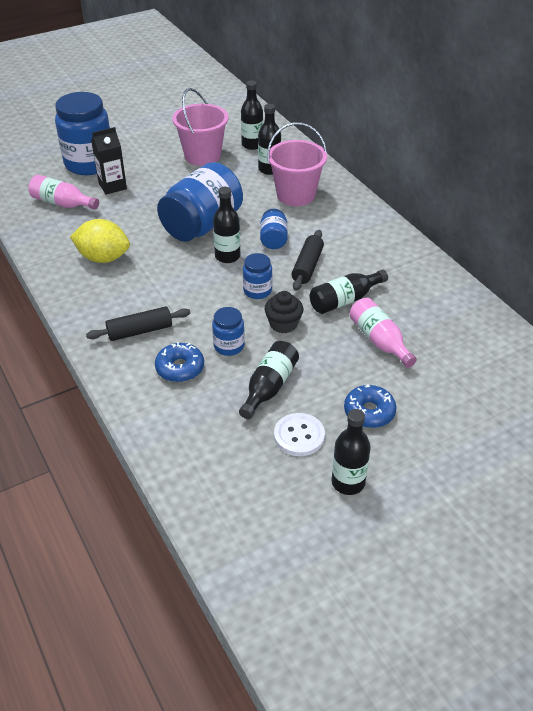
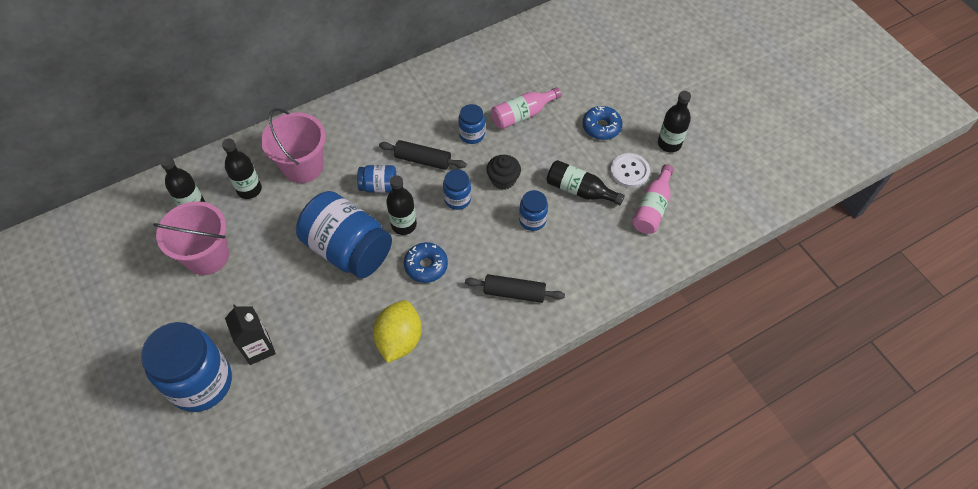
camera: 90 degrees left, 15 degrees up
(62, 203) = (288, 400): pink bottle -> pink bottle (652, 208)
(140, 331) = (514, 292): black rolling pin -> black rolling pin turned 60 degrees counterclockwise
(180, 368) = (561, 256): blue donut -> blue donut (426, 266)
(345, 300) = (472, 134): black bottle -> blue jar

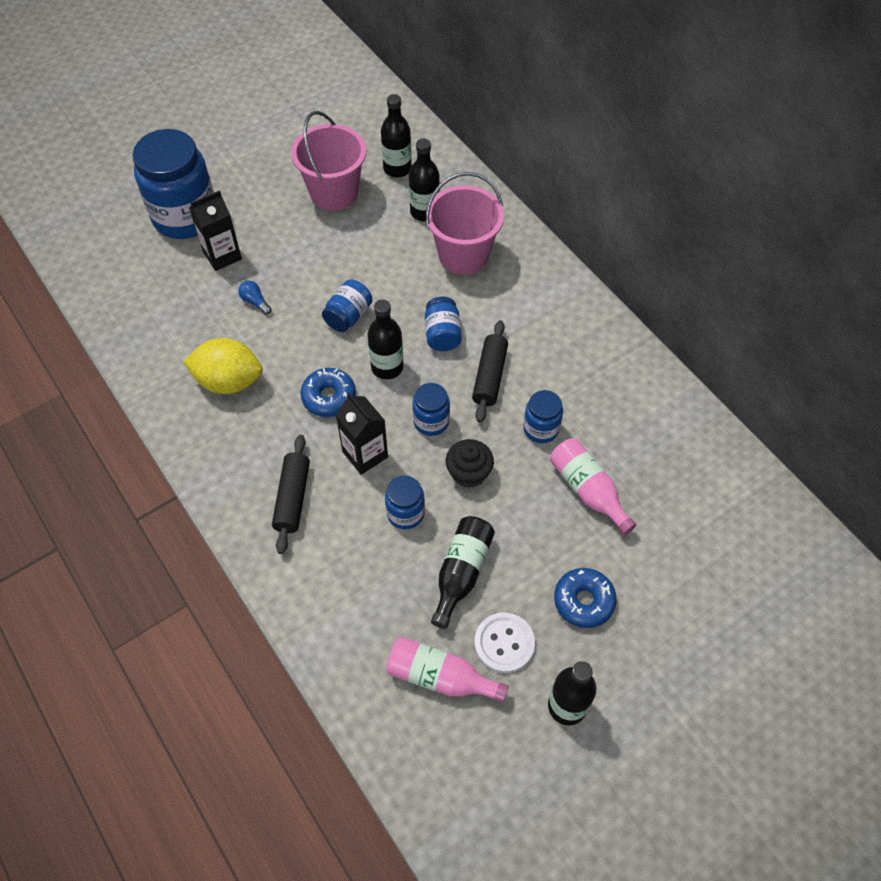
camera: 85 degrees right, 0 degrees up
(318, 320) = (255, 302): none -> blue light bulb
(348, 249) = (348, 316): blue jar -> blue jar, size x0.48
(481, 243) = (365, 454): none -> black carton

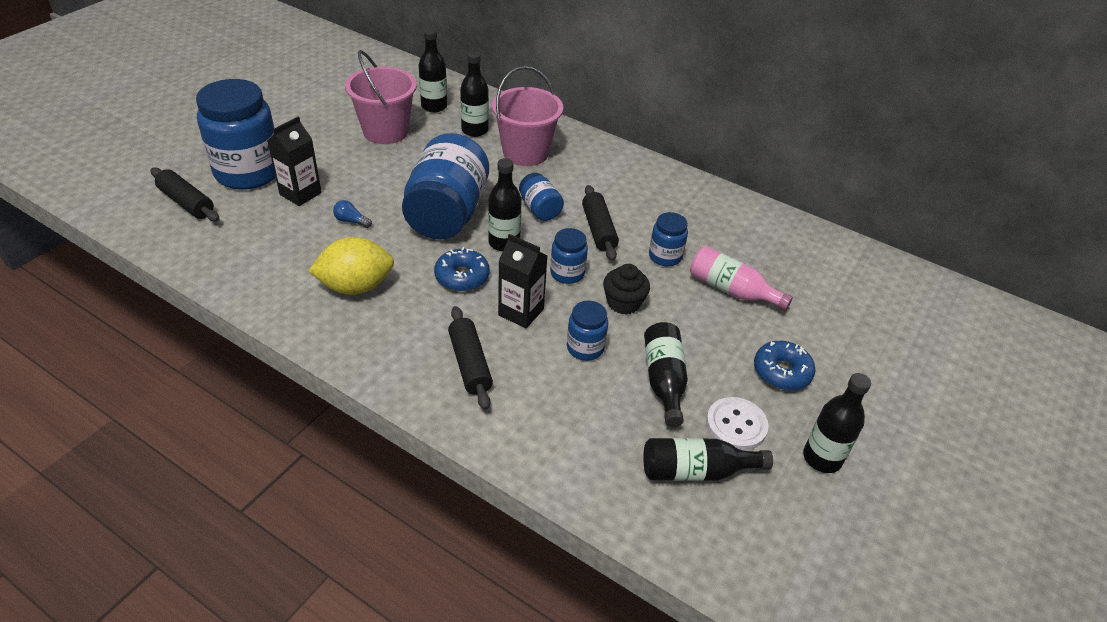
camera: 25 degrees left, 15 degrees down
(119, 241) = (187, 203): none -> black rolling pin
(348, 316) = (447, 213): blue jar -> blue jar, size x2.10
(440, 677) = (696, 471): pink bottle -> black bottle

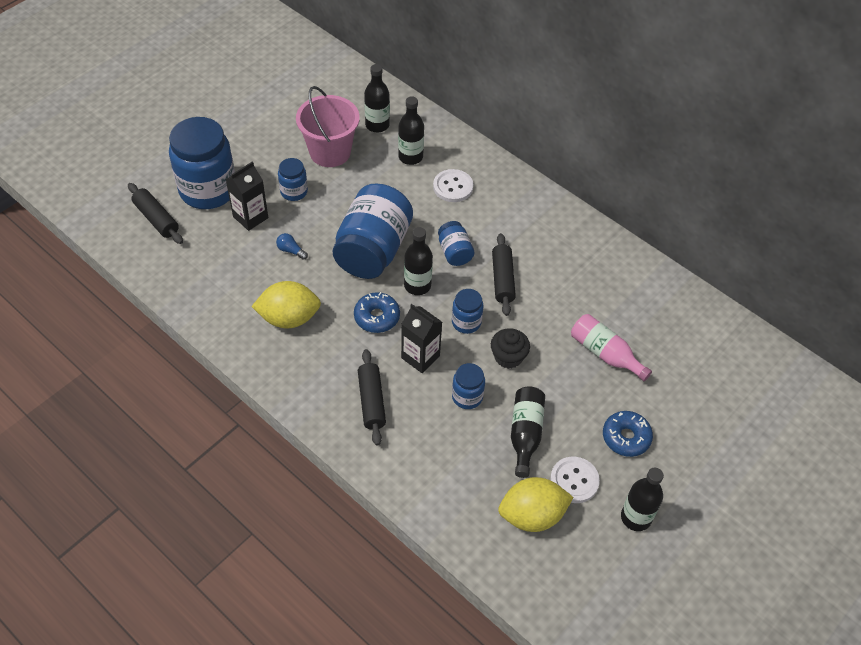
camera: 10 degrees right, 10 degrees up
(525, 152) = (453, 187): pink bucket -> white button
(665, 256) = (555, 313): blue jar -> blue jar (294, 192)
(696, 471) = (532, 515): black bottle -> yellow lemon

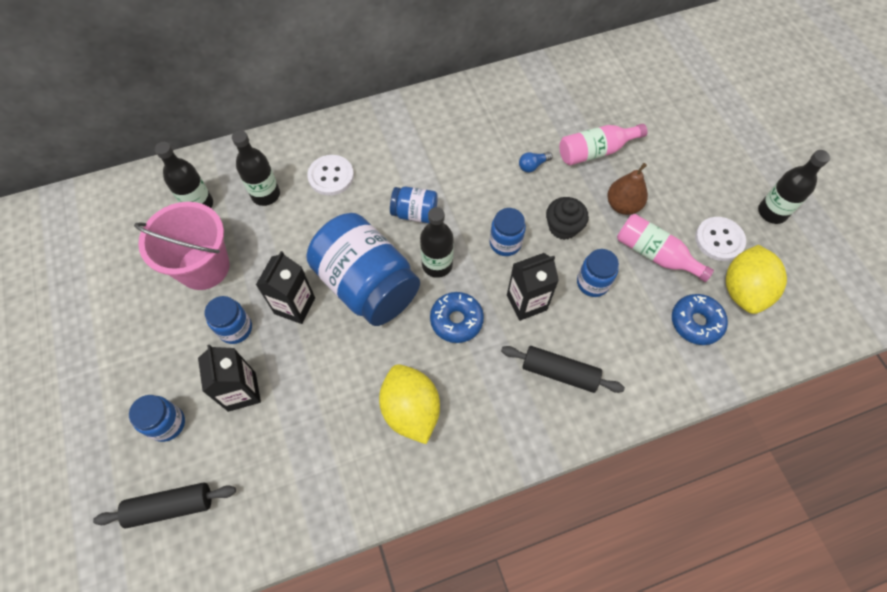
camera: 60 degrees left, 10 degrees up
(208, 190) = (167, 424): blue jar -> blue jar, size x0.48
(289, 318) = (411, 410): yellow lemon -> yellow lemon turned 45 degrees counterclockwise
(291, 250) = (318, 368): blue light bulb -> blue light bulb (533, 165)
(330, 216) = (295, 306): none -> black carton
(502, 279) = (470, 189): black rolling pin -> none
(525, 434) = (655, 254): black bottle -> pink bottle
(560, 393) = (622, 205): none -> brown pear
(626, 437) = (689, 179): blue donut -> blue donut (696, 322)

